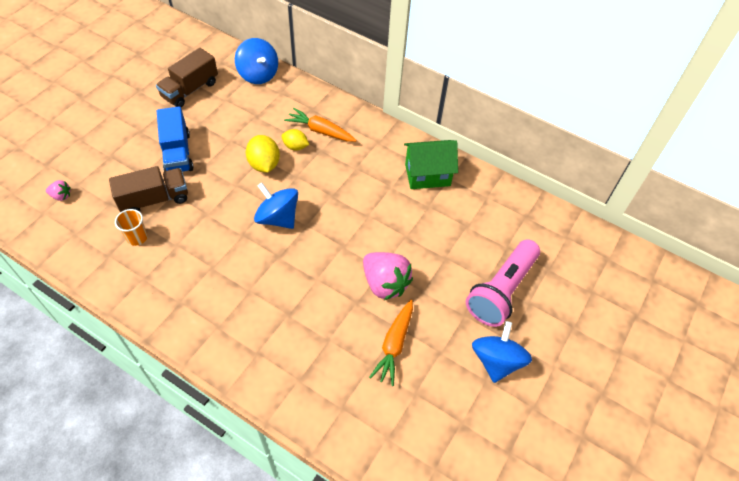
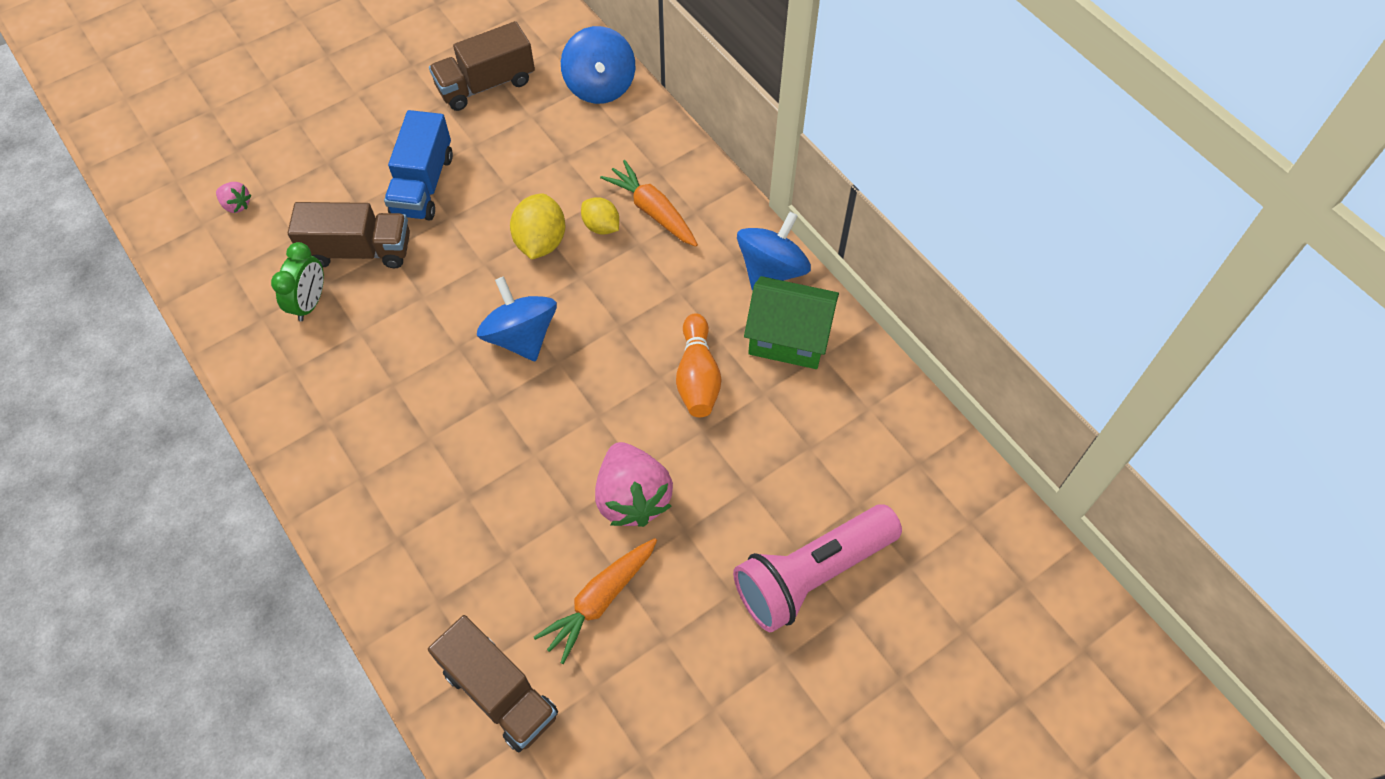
camera: 25 degrees right, 5 degrees up
(137, 237) = (310, 303): orange cup -> green clock
(362, 417) = (500, 692): none -> brown truck
(388, 209) = (697, 376): none -> orange bowling pin
(496, 361) = (745, 685): blue spinning top -> blue spinning top (771, 270)

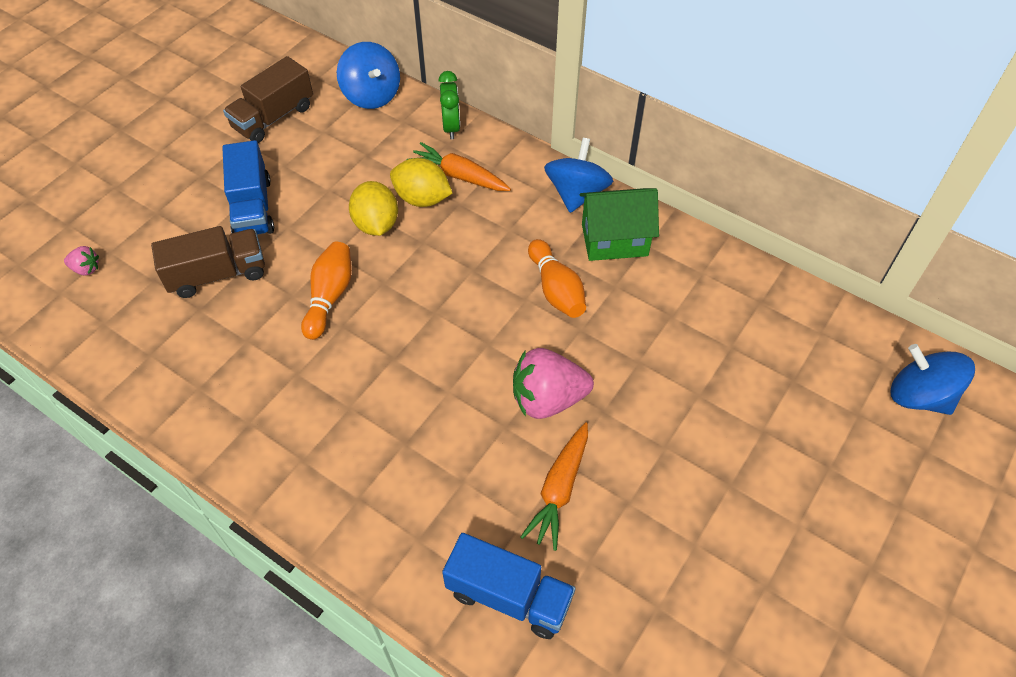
camera: 20 degrees left, 5 degrees down
(310, 303) = (191, 329): green clock -> green clock (451, 127)
(459, 310) = (329, 297): none -> orange bowling pin
(500, 692) = (509, 596): brown truck -> blue truck
(521, 336) = (393, 302): blue spinning top -> blue spinning top (919, 396)
(601, 226) = (422, 199): yellow lemon -> yellow lemon, size x1.55
(632, 497) = (547, 399): pink strawberry -> pink strawberry turned 120 degrees clockwise
(811, 574) = (721, 411): pink flashlight -> none

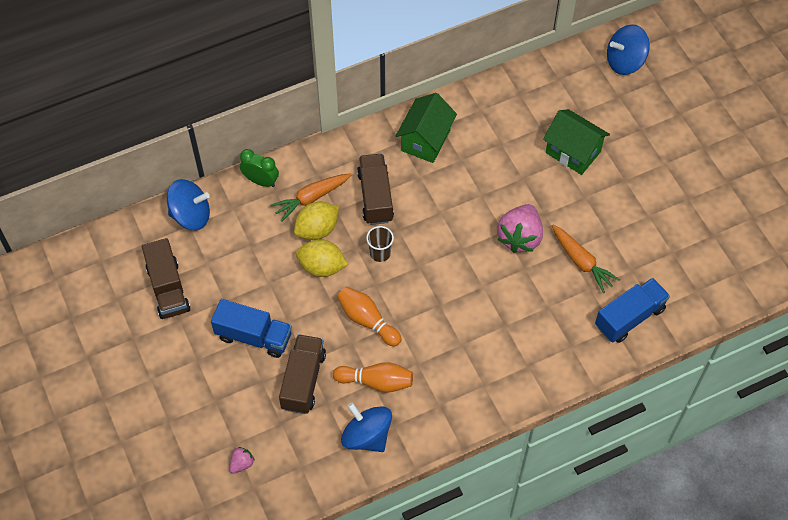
camera: 60 degrees left, 5 degrees up
(428, 267) = (380, 253): none -> brown cup
(501, 229) = (375, 197): none -> brown truck
(556, 289) = (443, 192): orange bowling pin -> orange bowling pin (376, 382)
(576, 193) = (373, 140): blue spinning top -> blue spinning top (367, 436)
(723, 400) = (573, 152): none -> green house

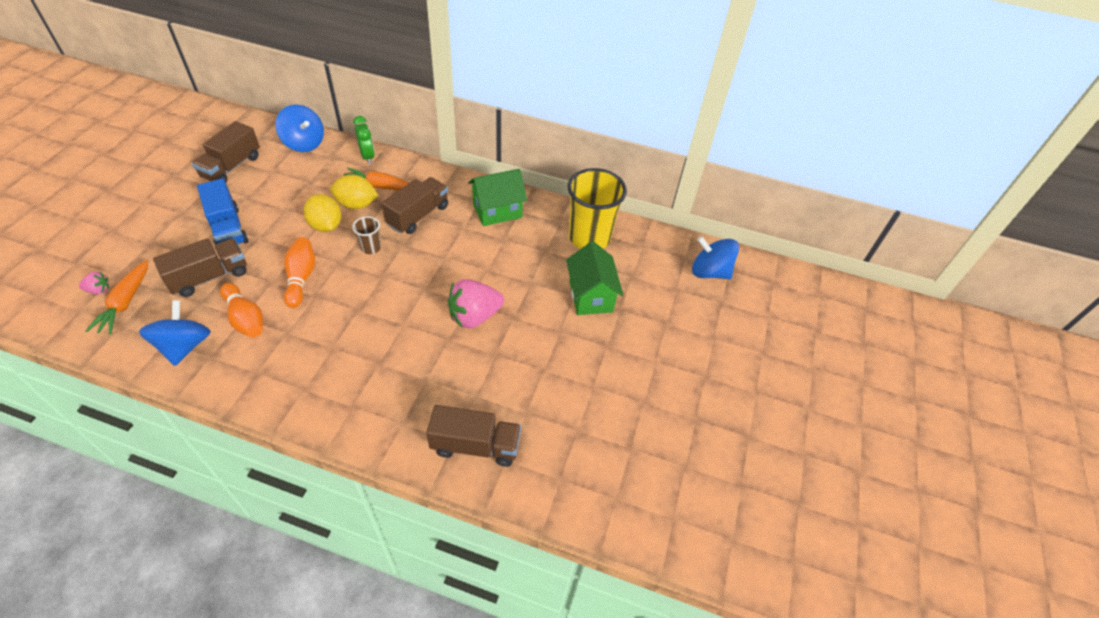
camera: 40 degrees right, 10 degrees down
(516, 104) = (589, 237): none -> yellow cup
(581, 261) = (495, 371): orange carrot -> orange carrot (125, 302)
(629, 317) = (475, 445): blue truck -> brown truck

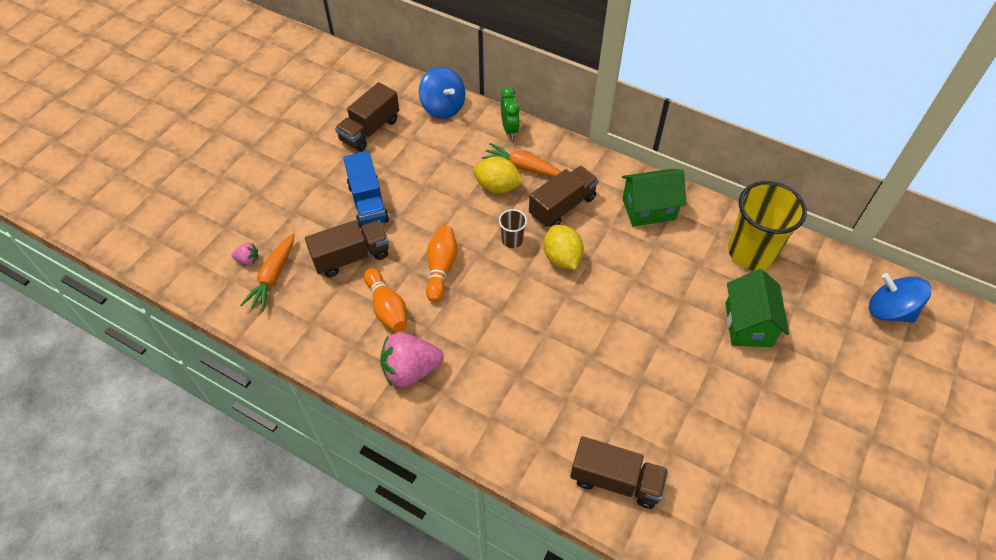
camera: 15 degrees right, 5 degrees up
(185, 346) = (330, 331): blue spinning top -> none
(326, 226) = (466, 209): yellow lemon -> yellow lemon (562, 258)
(474, 316) = (619, 333): pink strawberry -> pink strawberry (410, 370)

